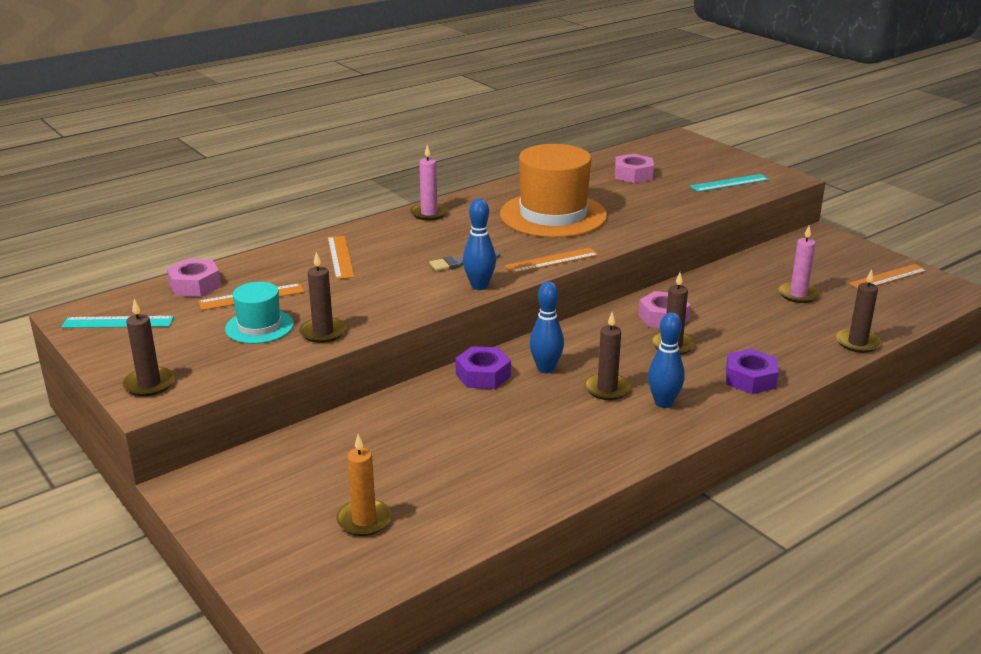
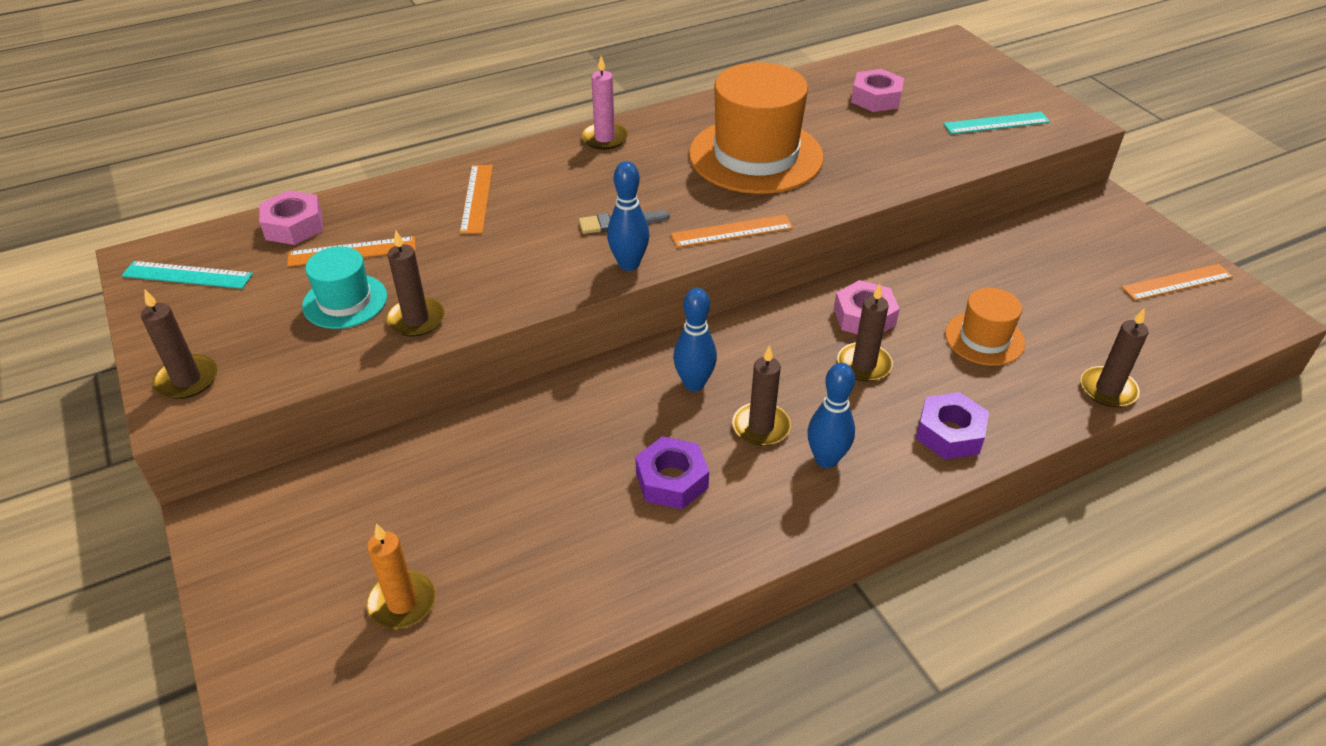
camera: 10 degrees right, 15 degrees up
(483, 375) = (614, 384): purple nut -> purple nut (672, 480)
(758, 322) = (984, 338): none -> orange hat
(798, 294) = (1049, 298): pink candle -> none

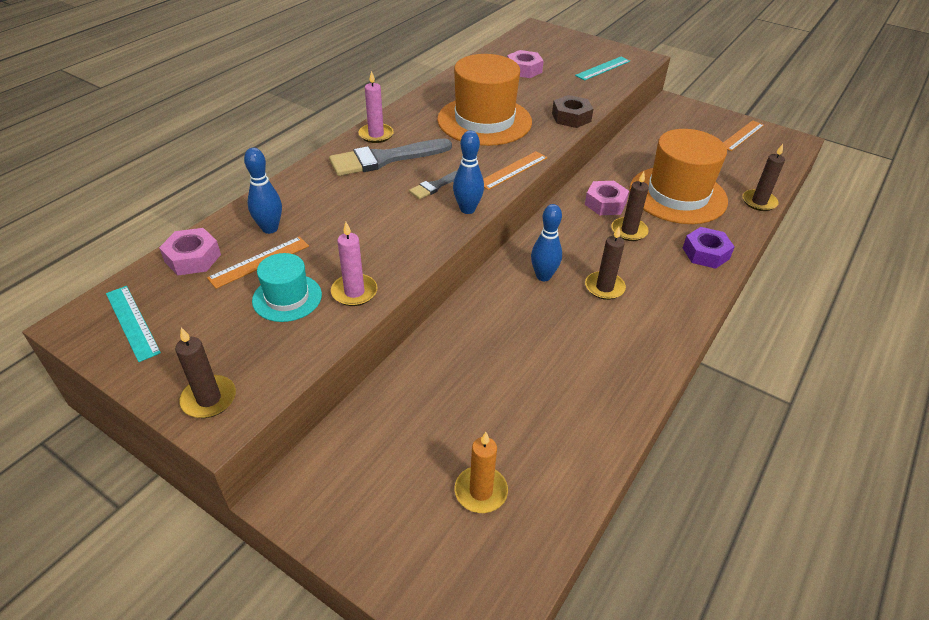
camera: 30 degrees left, 0 degrees up
(187, 275) = (132, 322): turquoise ruler -> turquoise ruler turned 75 degrees clockwise
(416, 320) = (354, 292): brown candle -> pink candle
(477, 198) = (321, 198): orange ruler -> none
(588, 172) = (385, 159): none -> grey brush
(672, 480) = (582, 339): purple nut -> none
(826, 459) = (656, 292): blue bowling pin -> blue bowling pin (270, 228)
(880, 182) = (571, 117): none -> brown nut
(984, 338) = (677, 195): orange hat -> orange hat, size x1.92

